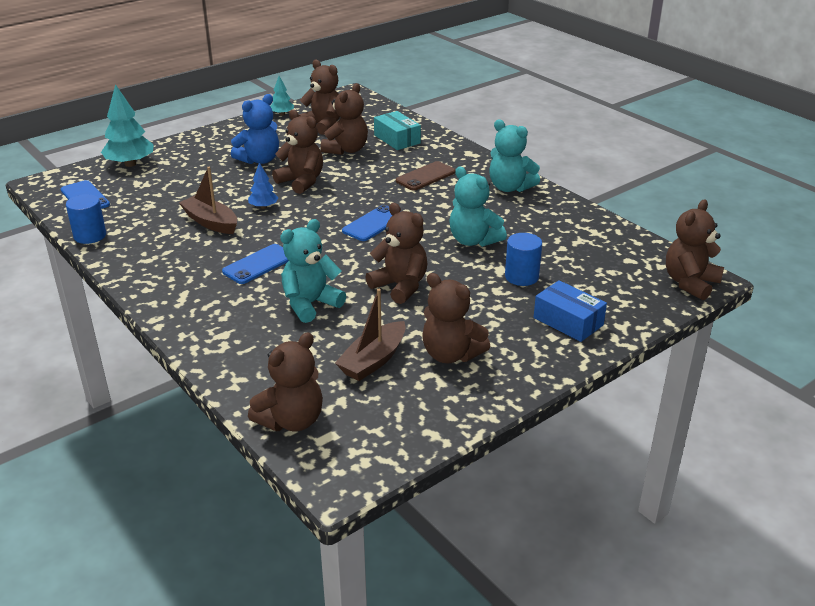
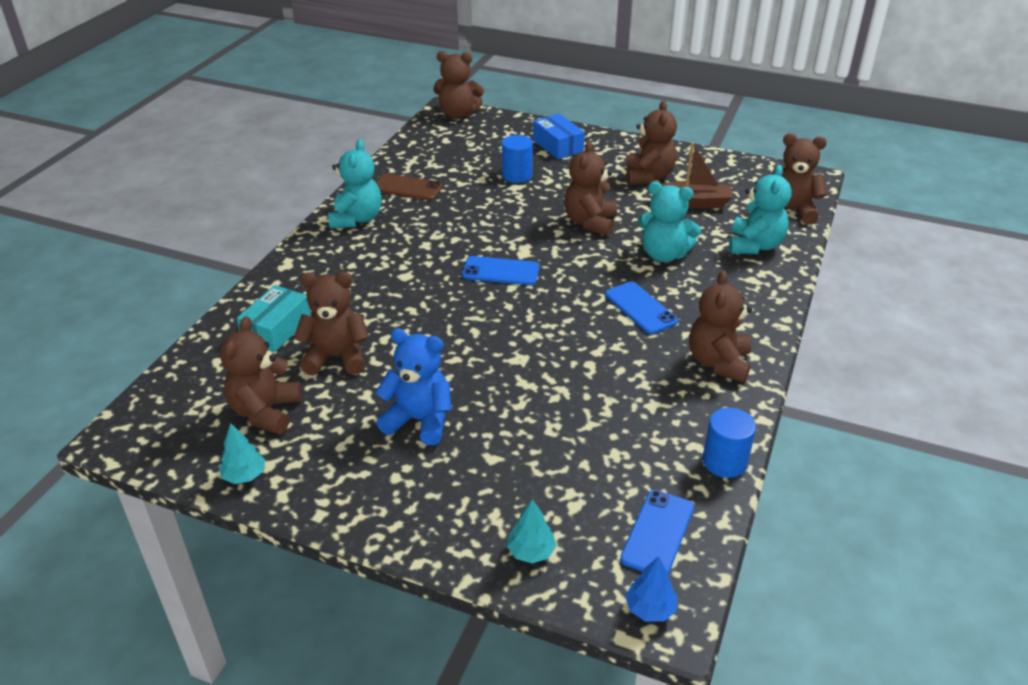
camera: 120 degrees left, 5 degrees up
(130, 164) = (531, 552): turquoise tree -> turquoise tree, size x0.55
(211, 222) = (602, 379): brown boat -> none
(259, 264) = (640, 308): blue phone -> blue phone turned 45 degrees clockwise
(263, 207) = (533, 357): blue tree -> blue tree (650, 609)
(301, 182) = (451, 356): brown teddy bear -> brown teddy bear (718, 362)
(425, 176) = (369, 275): brown phone -> brown phone (407, 188)
(473, 240) = (480, 210): turquoise teddy bear -> turquoise teddy bear (755, 245)
(568, 321) = (558, 146): blue box -> blue box turned 45 degrees counterclockwise

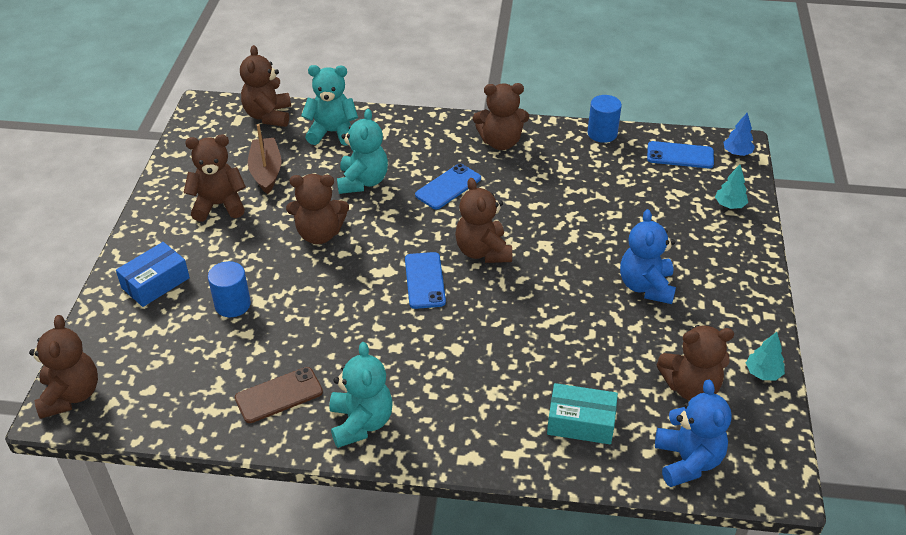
camera: 105 degrees left, 5 degrees up
(189, 383) = (687, 461): none -> blue teddy bear
(336, 357) = (599, 362): brown teddy bear -> brown teddy bear (483, 251)
(356, 219) = (361, 423): turquoise teddy bear -> turquoise teddy bear turned 90 degrees clockwise
(407, 188) = (279, 395): brown phone -> brown phone turned 60 degrees clockwise

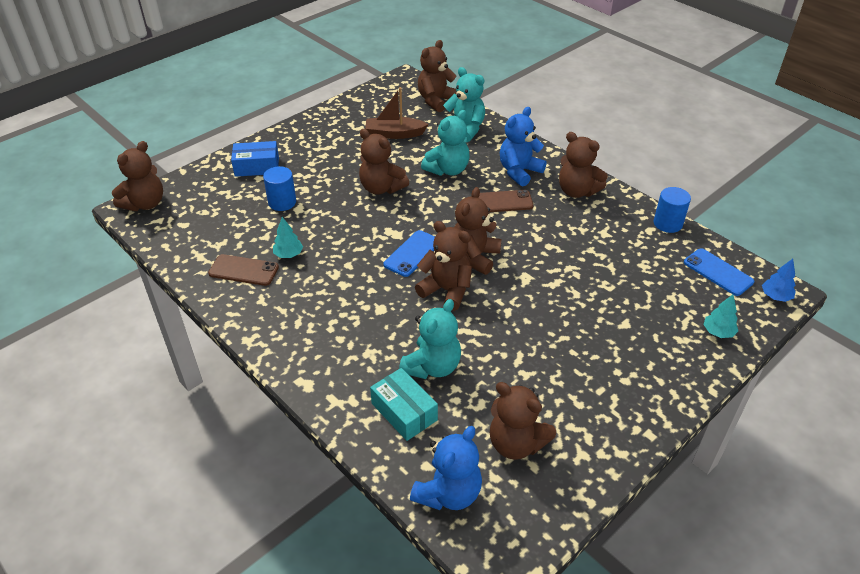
camera: 40 degrees right, 0 degrees up
(219, 205) = (343, 140): brown teddy bear -> brown teddy bear (446, 290)
(266, 172) = (394, 134): brown boat -> brown boat turned 120 degrees counterclockwise
(361, 423) = (268, 317): turquoise teddy bear -> turquoise teddy bear (432, 366)
(448, 187) = (502, 202): blue phone -> brown phone
(646, 286) = (569, 350): blue teddy bear -> blue teddy bear (519, 172)
(763, 373) = (590, 473): turquoise tree -> turquoise tree (288, 254)

